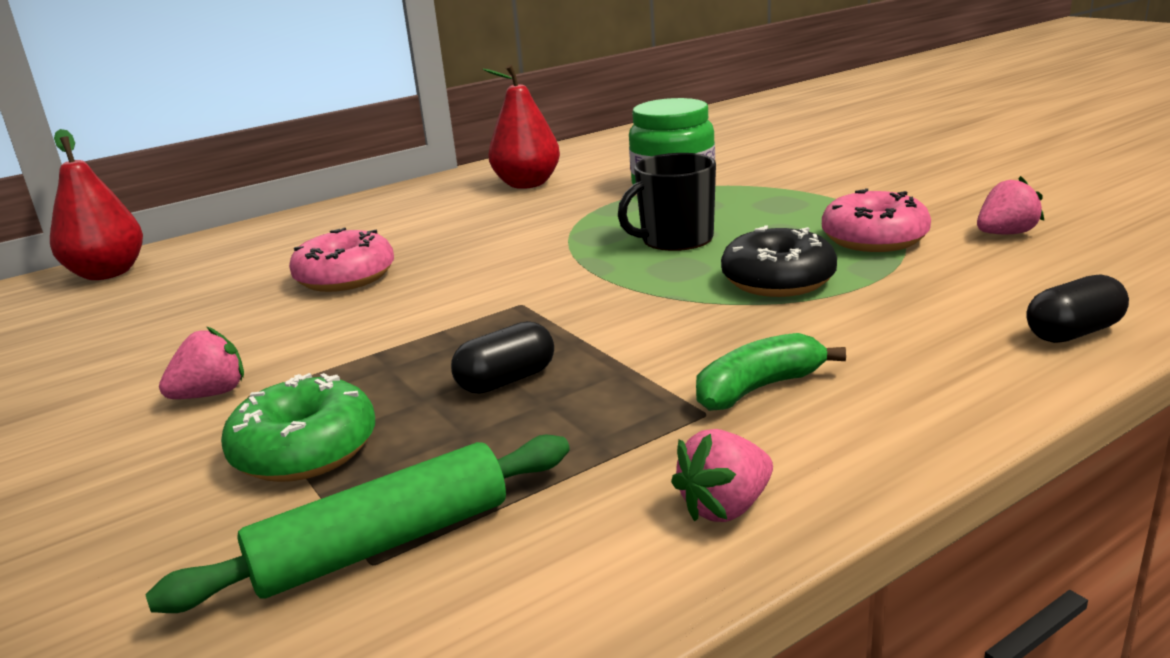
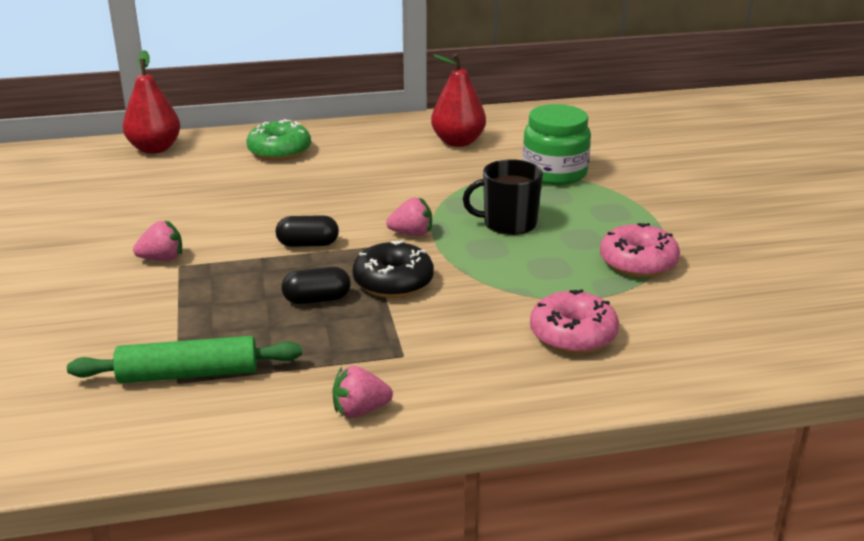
camera: 20 degrees right, 5 degrees up
(305, 450) = (186, 310): green donut -> green donut (279, 151)
(345, 277) = (284, 194): pink donut -> pink donut (573, 335)
(758, 388) = (446, 349): green banana -> none
(778, 281) = (538, 278): black donut -> black donut (393, 282)
(1005, 234) = (732, 286): pink strawberry -> pink strawberry (411, 234)
(1073, 332) = (673, 373): black capsule -> black capsule (308, 244)

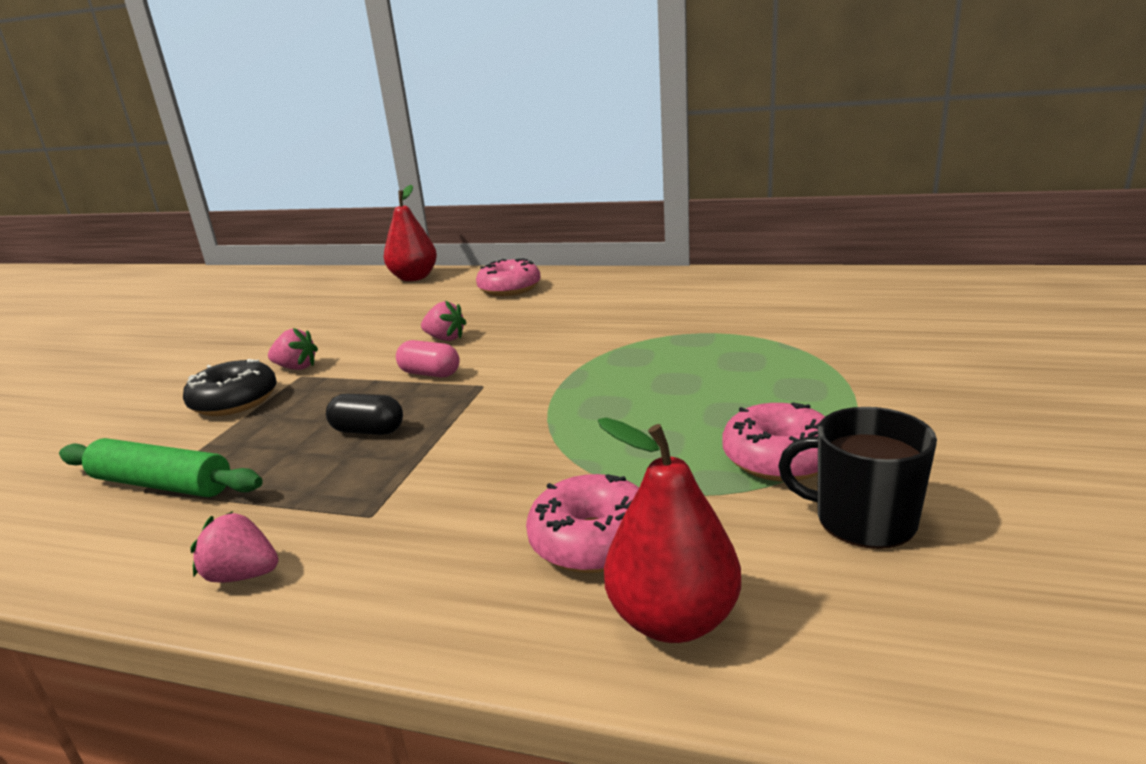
camera: 30 degrees right, 5 degrees down
(279, 151) = (509, 289): green donut -> pink donut
(308, 244) = (430, 374): black capsule -> pink capsule
(393, 282) = (461, 427): black donut -> black donut (235, 401)
(411, 234) = (540, 378): pink strawberry -> pink strawberry (445, 338)
(458, 142) = (689, 295): red pear -> red pear (673, 619)
(508, 223) = (658, 383): black mug -> black mug (862, 519)
(554, 173) = (768, 336): green jar -> none

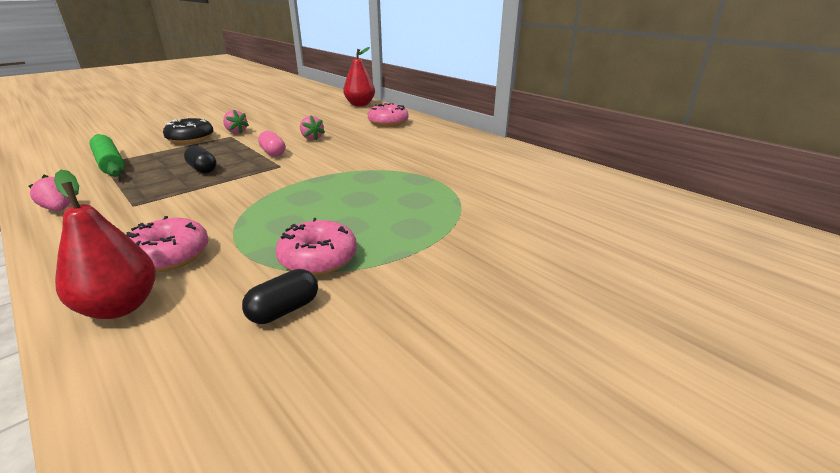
camera: 30 degrees right, 5 degrees up
(862, 519) = (284, 310): black mug -> black capsule

